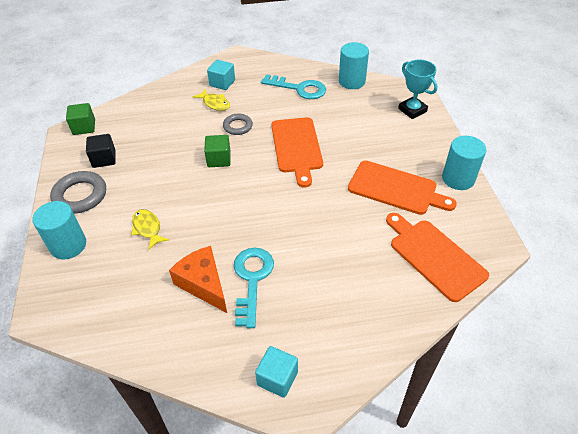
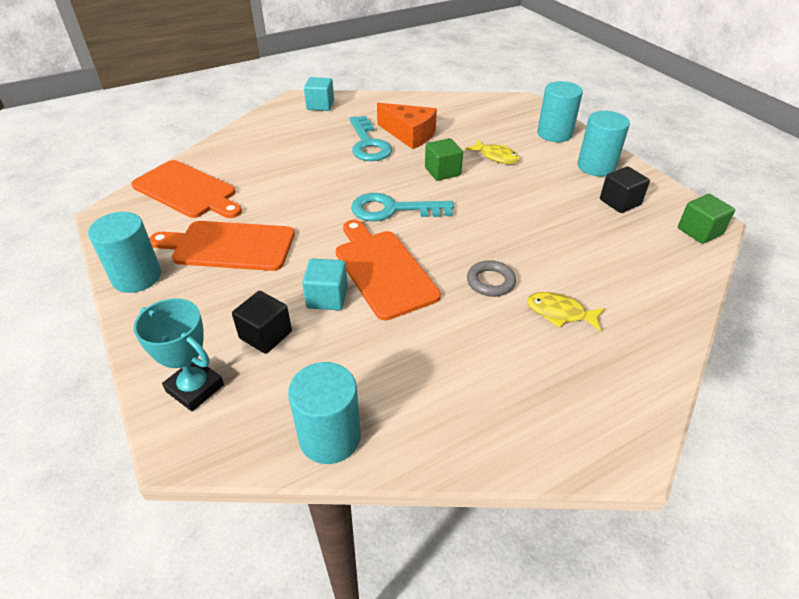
camera: 160 degrees right, 5 degrees down
(80, 195) = (596, 166): grey ring -> turquoise cylinder
(219, 159) = (480, 231): green cube -> green cube (442, 172)
(222, 83) = (586, 360): turquoise cube -> turquoise cube (327, 297)
(299, 88) = (432, 386): turquoise key -> turquoise key (392, 209)
(375, 126) = (265, 335): none -> black cube

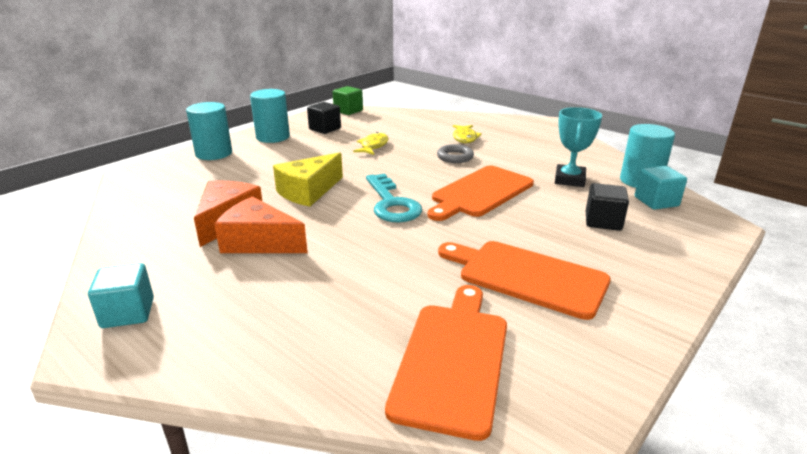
camera: 110 degrees left, 15 degrees down
(137, 277) = (636, 321): turquoise cylinder -> none
(195, 388) = (684, 234): turquoise trophy -> turquoise trophy (569, 180)
(229, 246) = (527, 277): orange cutting board -> orange cutting board turned 135 degrees clockwise
(327, 297) = (535, 207): turquoise cube -> turquoise cube (656, 201)
(368, 144) = (259, 242): turquoise key -> orange cheese
(442, 172) = (308, 191): green cube -> yellow cheese
(496, 157) = (268, 172): yellow fish -> yellow fish (373, 146)

